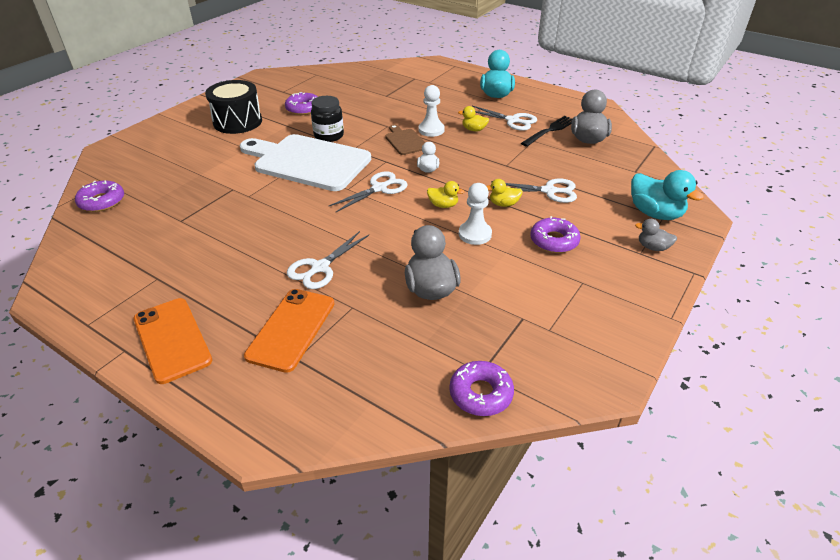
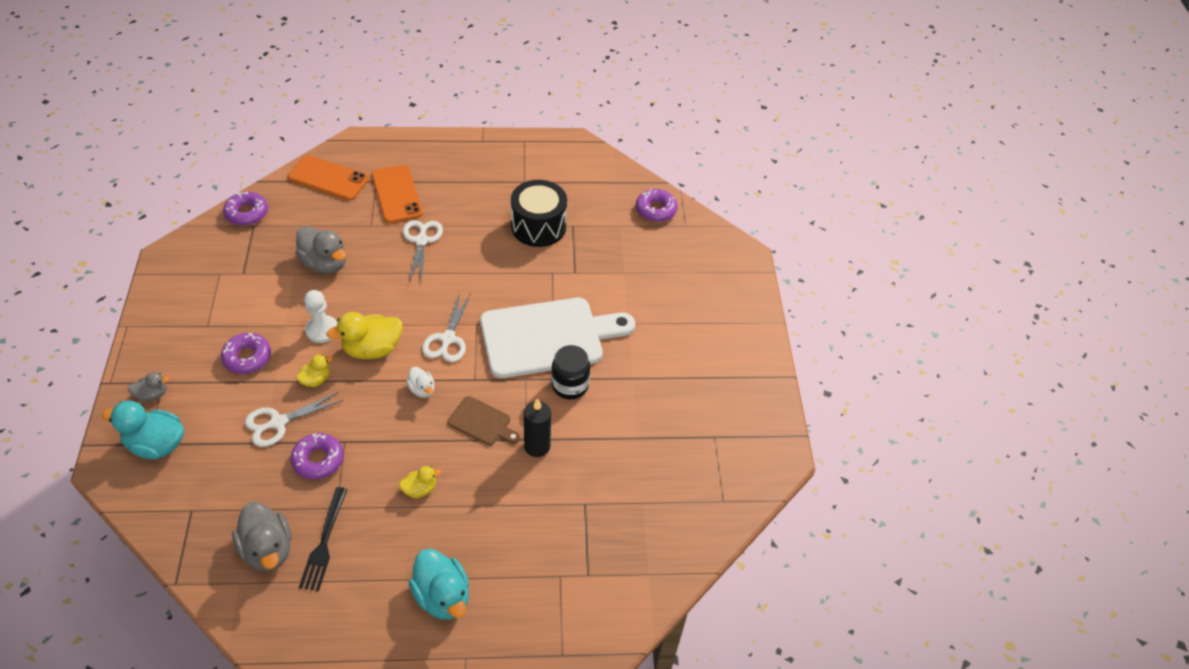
camera: 140 degrees right, 10 degrees up
(172, 339) = (462, 156): orange phone -> orange phone (328, 178)
(237, 122) = (687, 354): black drum -> black drum (538, 226)
(303, 109) = (649, 416): purple donut -> purple donut (318, 460)
(384, 121) = (537, 446): none -> black candle
(431, 130) = (469, 459): white pawn -> none
(443, 205) = (372, 349): yellow duck -> yellow duck, size x1.86
(512, 120) = (383, 539): white scissors -> none

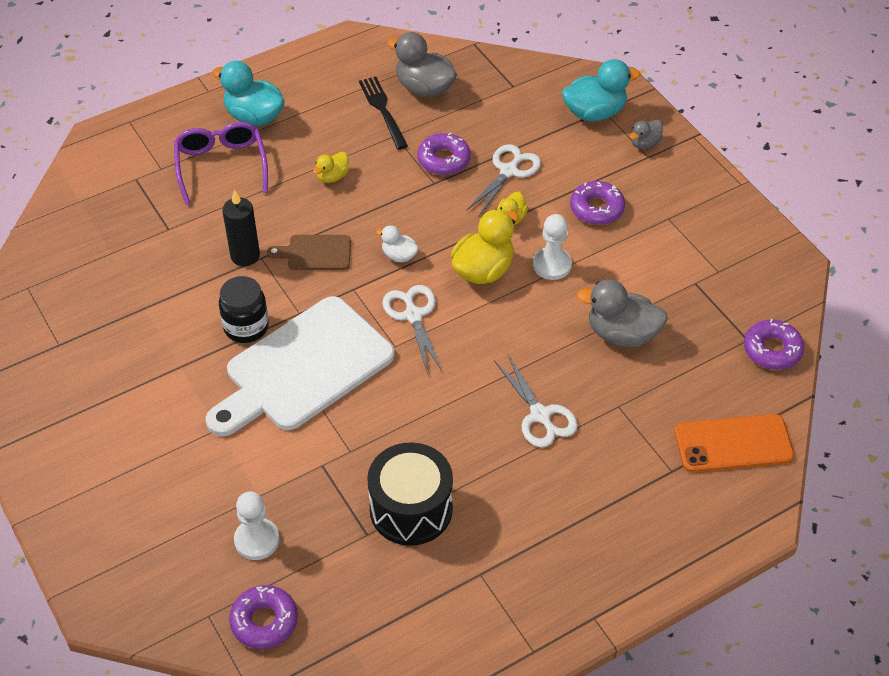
camera: 155 degrees right, 0 degrees up
(397, 194) = (628, 465): orange phone -> none
(506, 549) = (221, 167): none -> purple glasses
(638, 249) = (257, 540): none -> white pawn

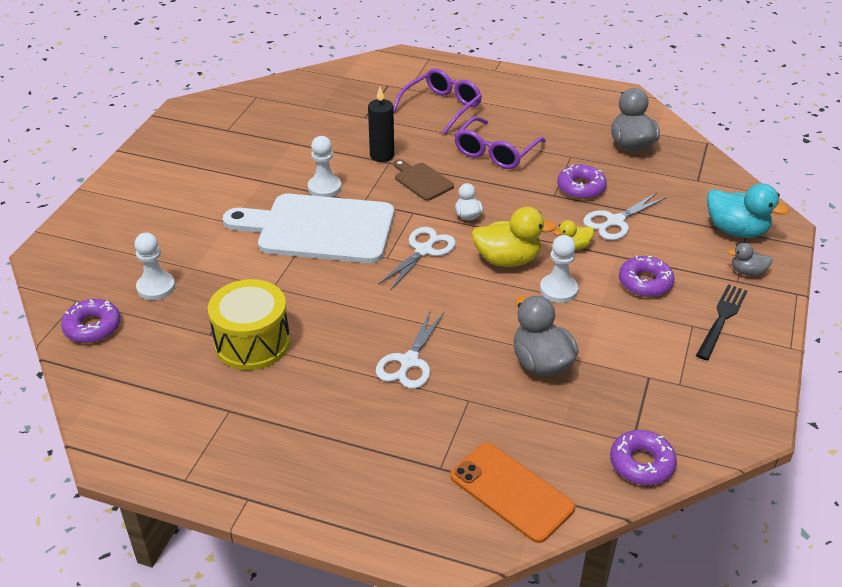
camera: 50 degrees right, 10 degrees down
(246, 327) = (324, 188): black jar -> white pawn
(254, 117) = (500, 96): turquoise duck -> none
(332, 177) = (496, 152): yellow duck -> purple glasses
(382, 110) = (584, 139): black fork -> black fork (722, 319)
(411, 509) = (252, 343): black drum -> yellow drum
(508, 171) = (615, 221): white scissors -> white scissors turned 150 degrees clockwise

